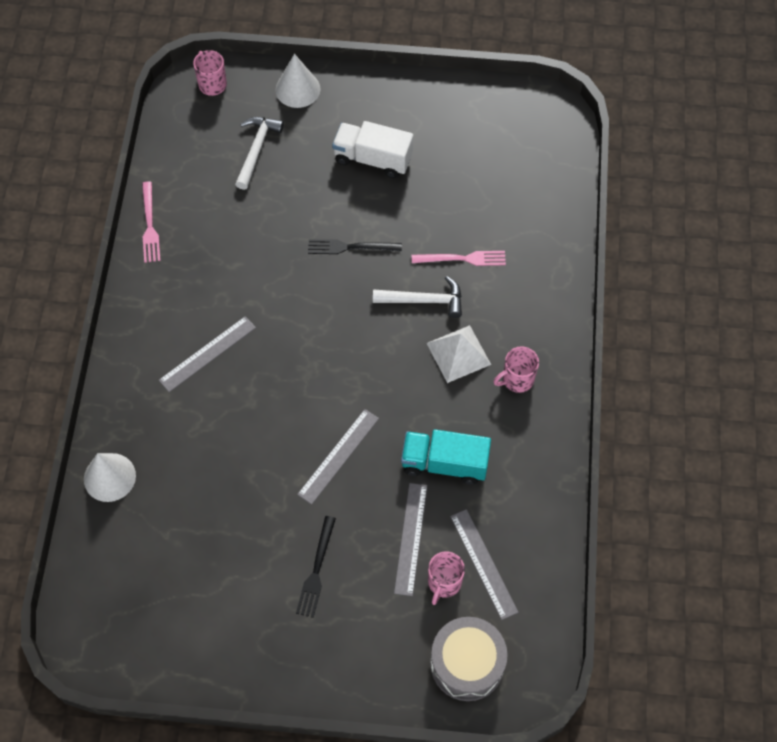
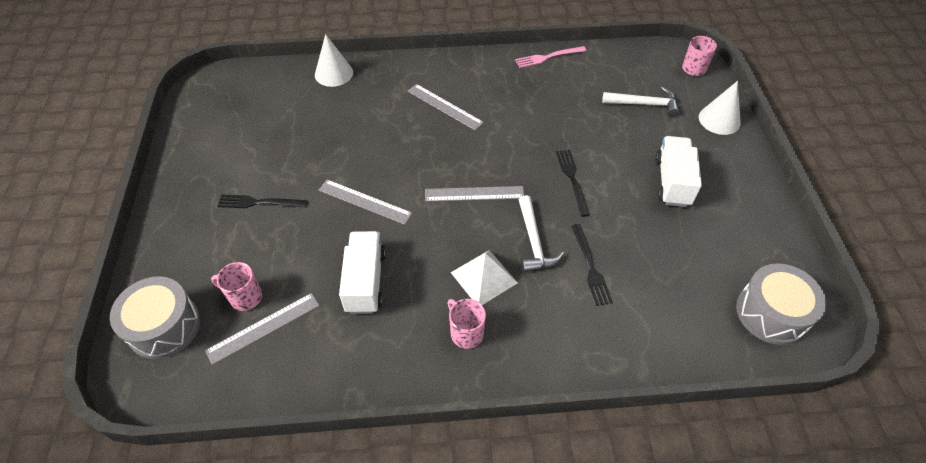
camera: 80 degrees right, 10 degrees down
(410, 538) = (288, 265): grey ruler -> grey ruler (474, 194)
(444, 463) = (365, 281): turquoise truck -> white truck
(462, 259) = (590, 267): pink fork -> black fork
(534, 133) = (771, 313): none -> grey drum

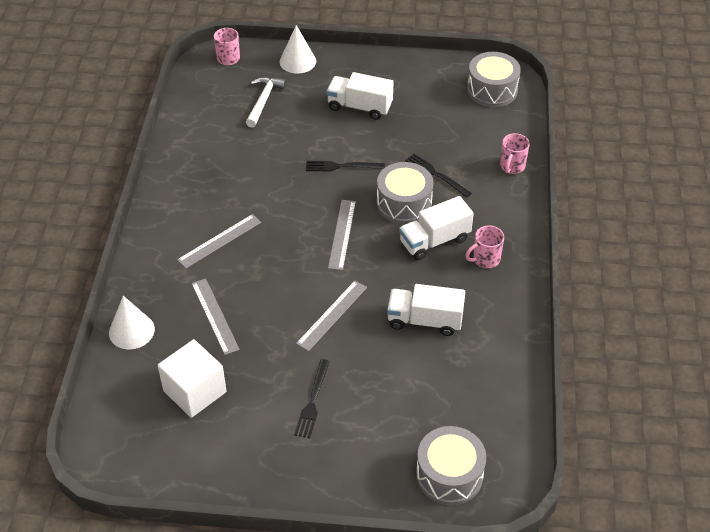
camera: 80 degrees left, 5 degrees down
(245, 297) = (427, 411): pink mug -> pink mug (512, 166)
(263, 328) = (461, 396): grey ruler -> grey ruler (215, 316)
(271, 122) = (195, 391): none -> white cube
(484, 277) = (434, 241): white pyramid -> white truck
(534, 241) = (404, 203): white hammer -> grey drum
(548, 57) = (173, 151): pink fork -> none
(590, 267) = (436, 174): black fork -> black fork turned 135 degrees counterclockwise

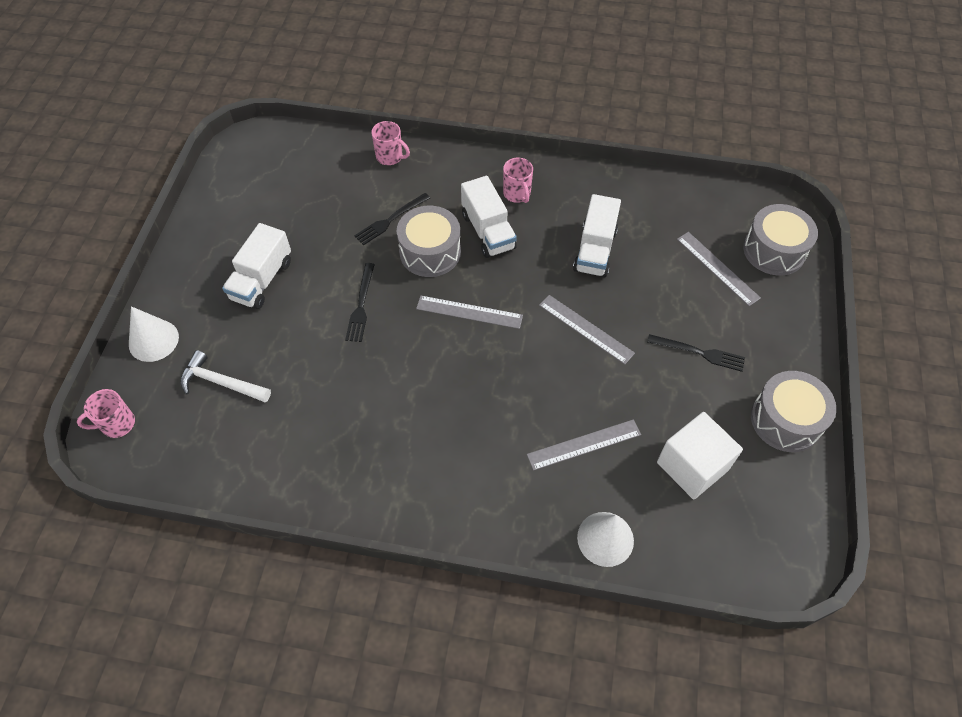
camera: 85 degrees left, 10 degrees up
(219, 241) = (466, 438): grey ruler -> grey ruler (717, 268)
(492, 90) = (267, 157): grey drum -> grey drum (785, 420)

